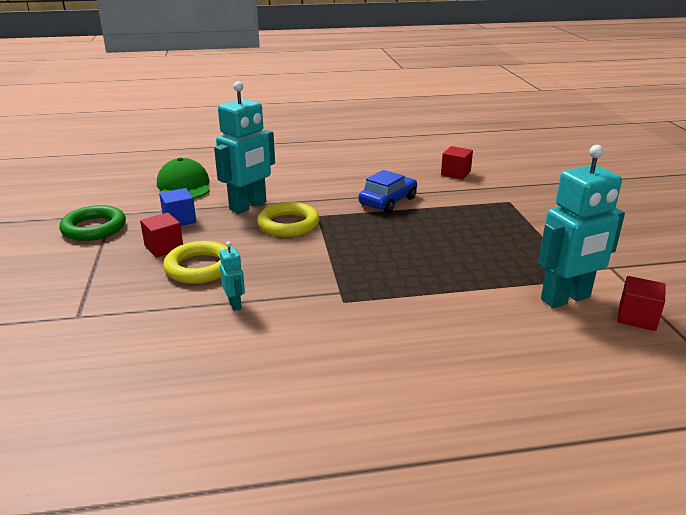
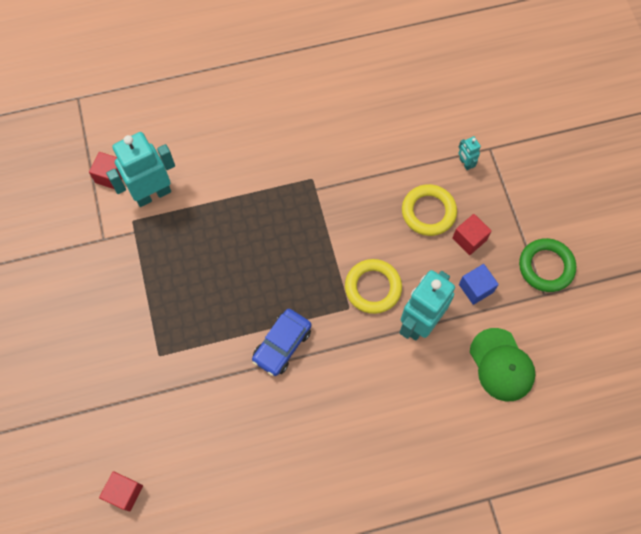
camera: 175 degrees right, 40 degrees up
(235, 304) = (387, 169): turquoise robot -> turquoise robot (465, 163)
(455, 173) = (205, 426): red cube -> red cube (124, 492)

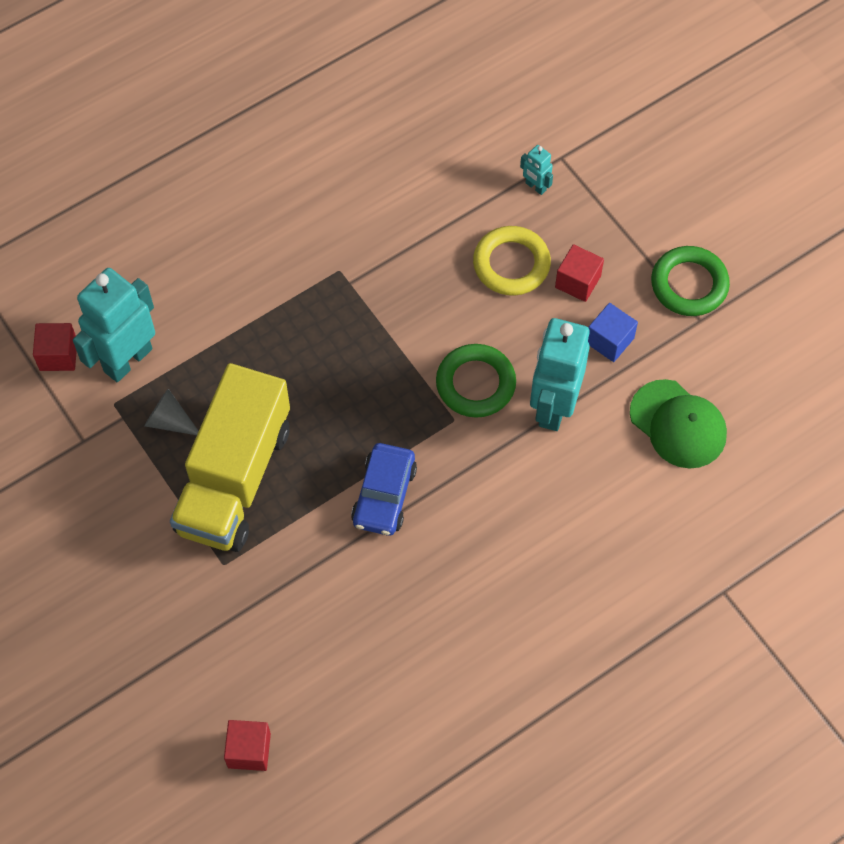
camera: 20 degrees left, 5 degrees down
(163, 244) = (170, 421): none -> grey cone
(189, 298) = (234, 478): none -> yellow truck
(373, 288) = (475, 384): yellow ring -> green ring

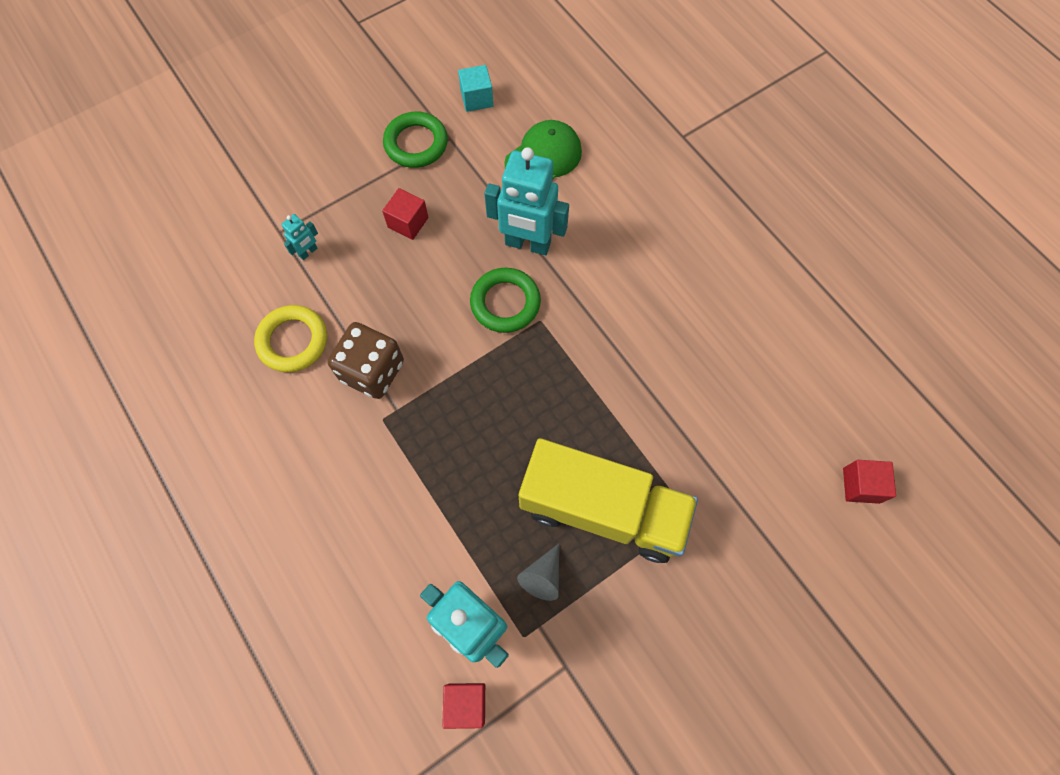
camera: 90 degrees left, 5 degrees up
(384, 495) = (614, 377): blue car -> none
(393, 258) = (372, 371): none -> brown dice
(511, 264) = (387, 273): yellow ring -> yellow ring (293, 341)
(609, 340) = (466, 201): blue cube -> none
(763, 348) = (477, 98): none -> turquoise cube

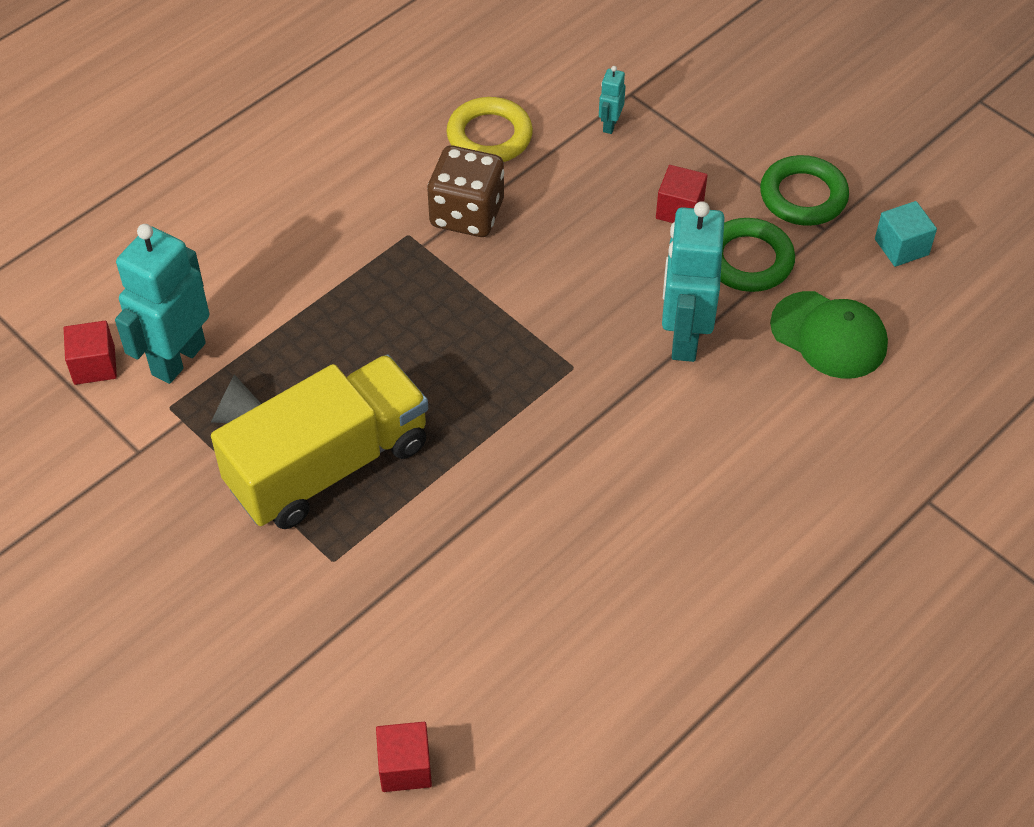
camera: 80 degrees right, 15 degrees down
(308, 252) = (610, 125): turquoise robot -> turquoise robot turned 75 degrees clockwise
(505, 303) = (589, 327): green ring -> green ring (748, 260)
(602, 509) = (328, 465): yellow truck -> yellow truck turned 135 degrees counterclockwise

